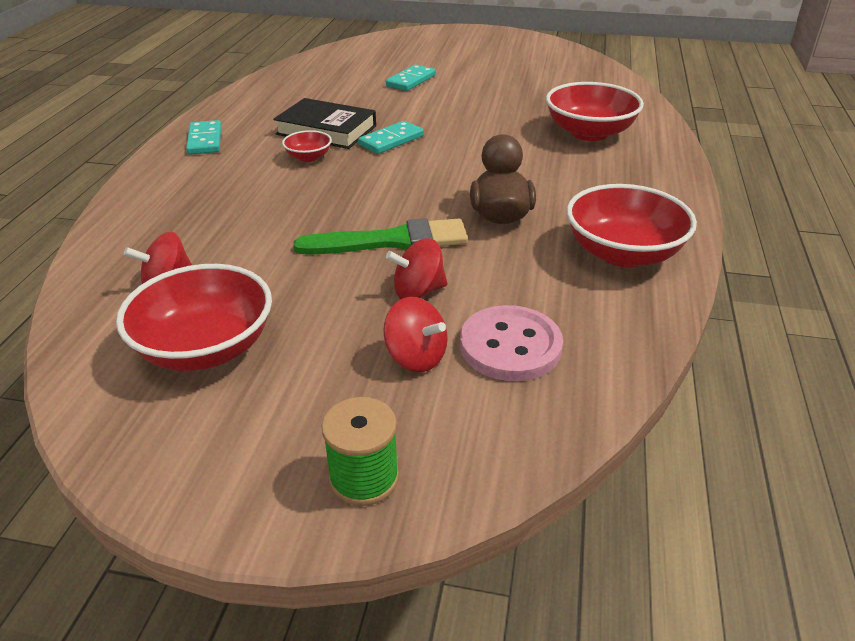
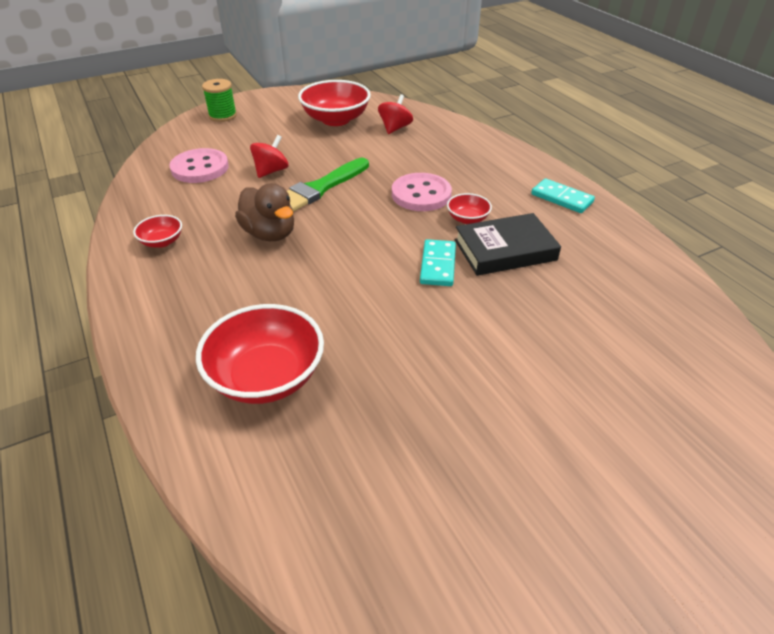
camera: 140 degrees right, 5 degrees up
(305, 191) = (421, 194): none -> pink button
(411, 80) = (563, 372): turquoise domino -> none
(416, 357) = (241, 148): red spinning top -> none
(623, 253) = (162, 242): red bowl -> red bowl, size x0.49

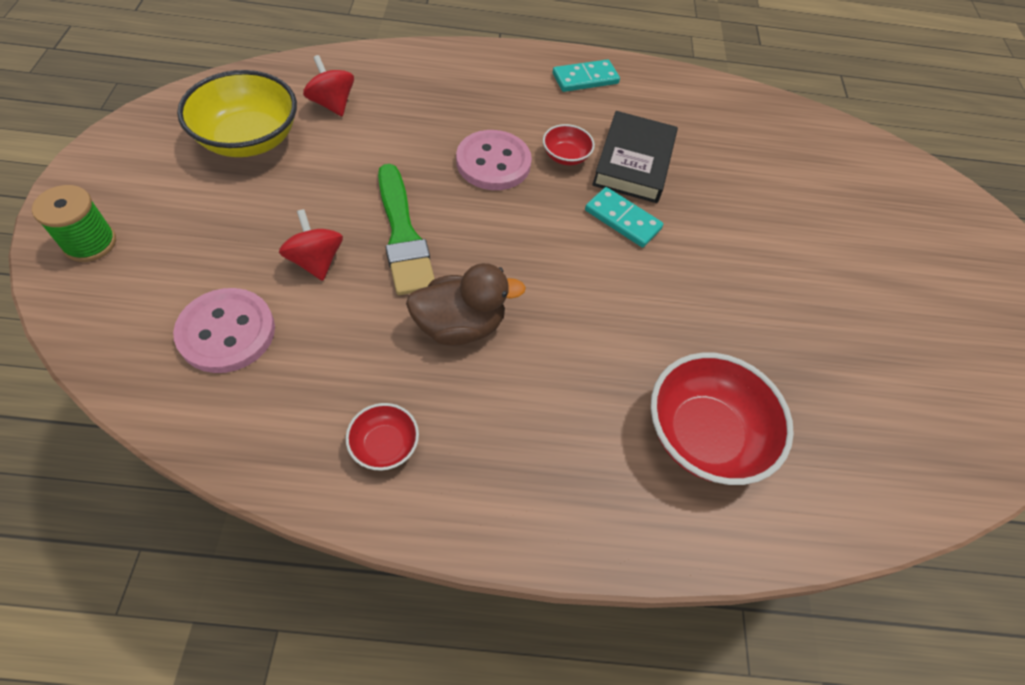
camera: 65 degrees left, 15 degrees up
(336, 119) = (249, 139): red bowl -> yellow bowl

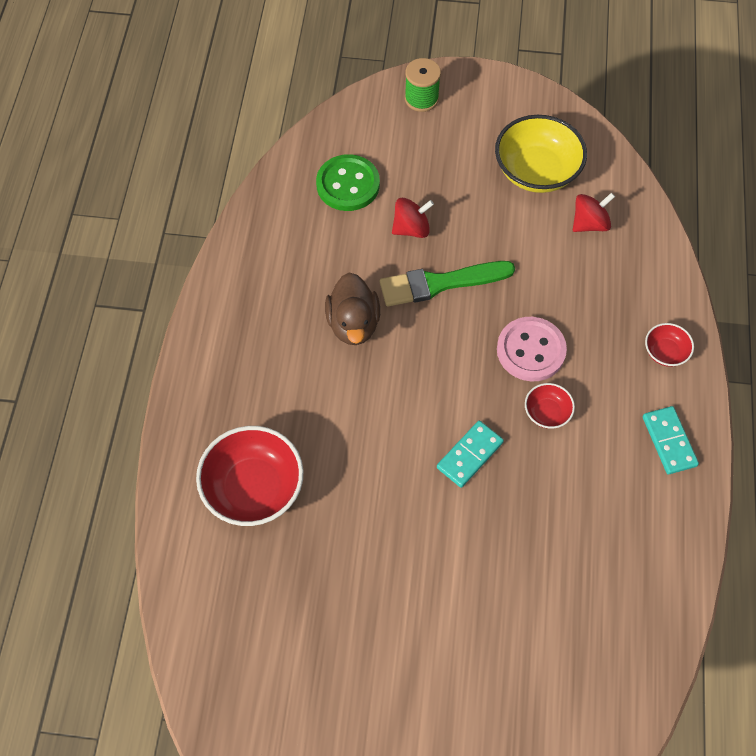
camera: 100 degrees right, 5 degrees up
(227, 332) = (348, 184): pink button -> green button
(384, 445) = (259, 280): red bowl -> red bowl (665, 352)
(633, 162) = (546, 474): black book -> none

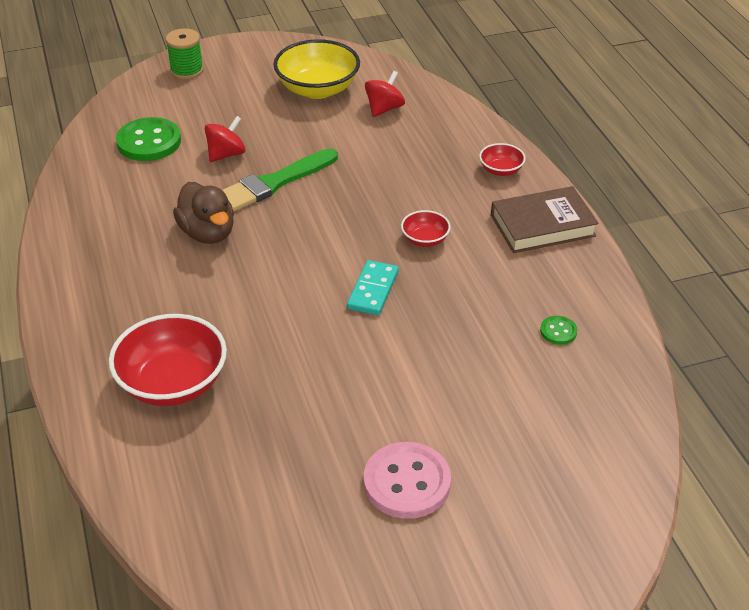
camera: 25 degrees left, 20 degrees down
(531, 350) = (384, 203): pink button -> pink button (407, 482)
(616, 577) = (558, 331): none -> green button
(669, 441) = (542, 225): turquoise domino -> brown book

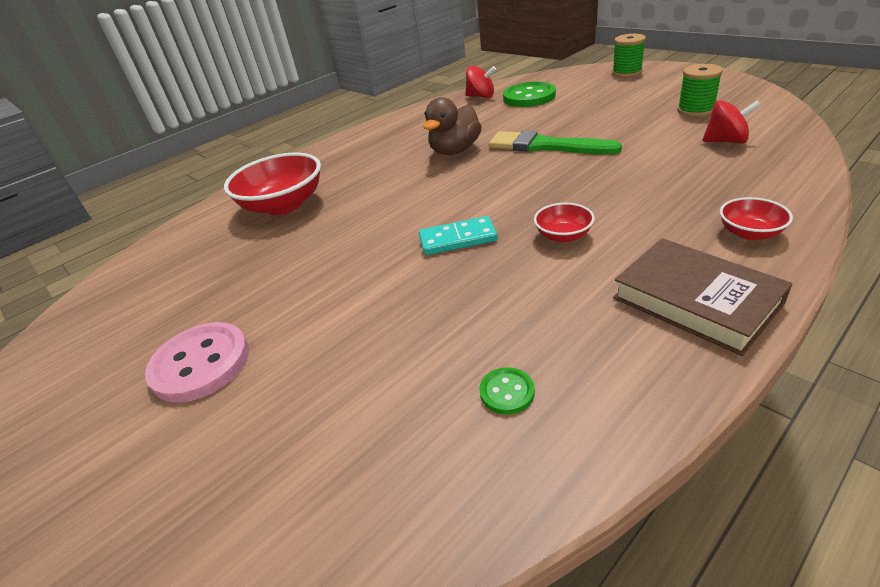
camera: 70 degrees right, 5 degrees down
(226, 154) = (553, 119): red spinning top -> red spinning top (481, 96)
(317, 89) = (695, 110): yellow bowl -> green spool

